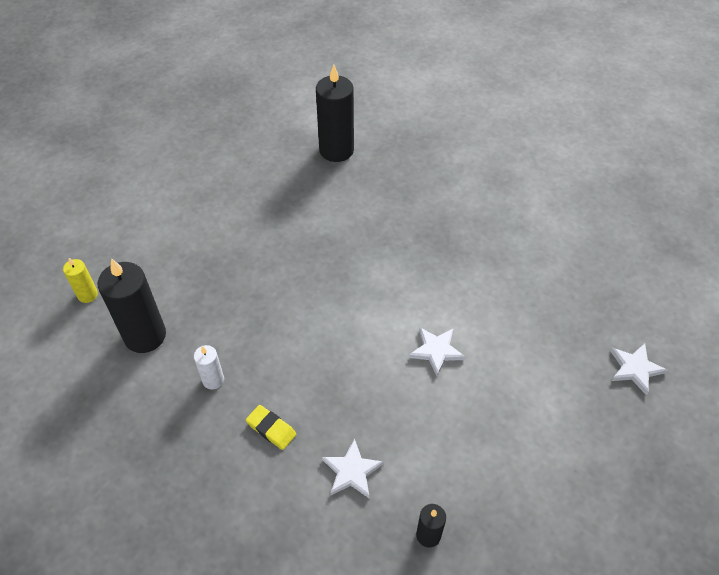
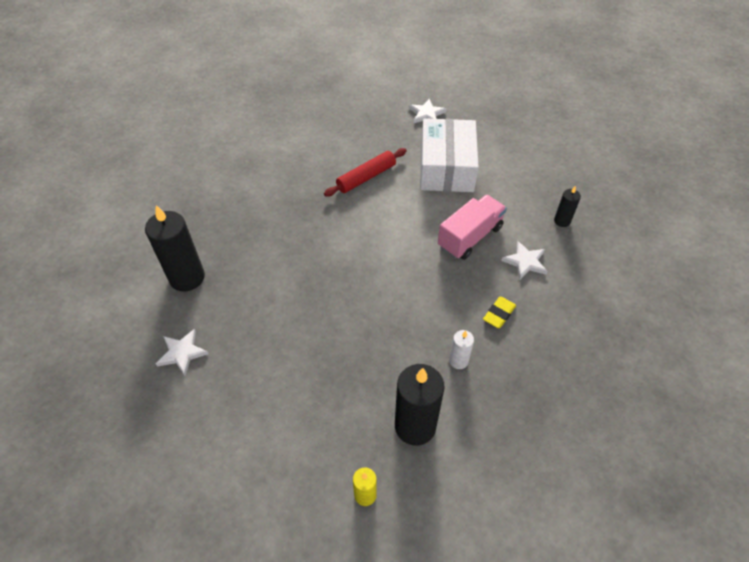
camera: 90 degrees left, 0 degrees up
(394, 407) = (470, 237): none -> pink truck
(436, 351) = (419, 211): white star -> white star (182, 353)
(492, 294) = (366, 177): none -> red rolling pin
(523, 388) = (446, 167): none -> white box

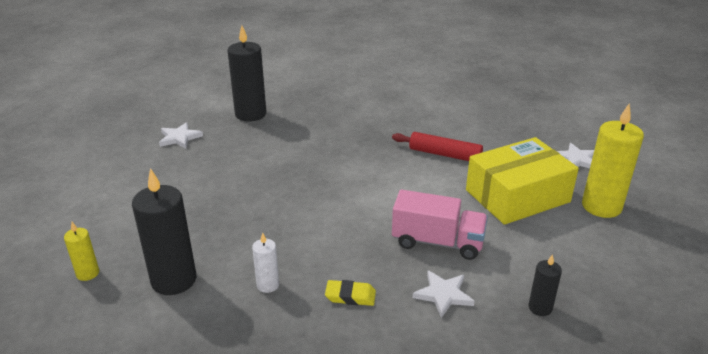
camera: 60 degrees right, 20 degrees down
(446, 167) = (517, 196): white box -> yellow box
(485, 135) = (601, 206): none -> yellow candle

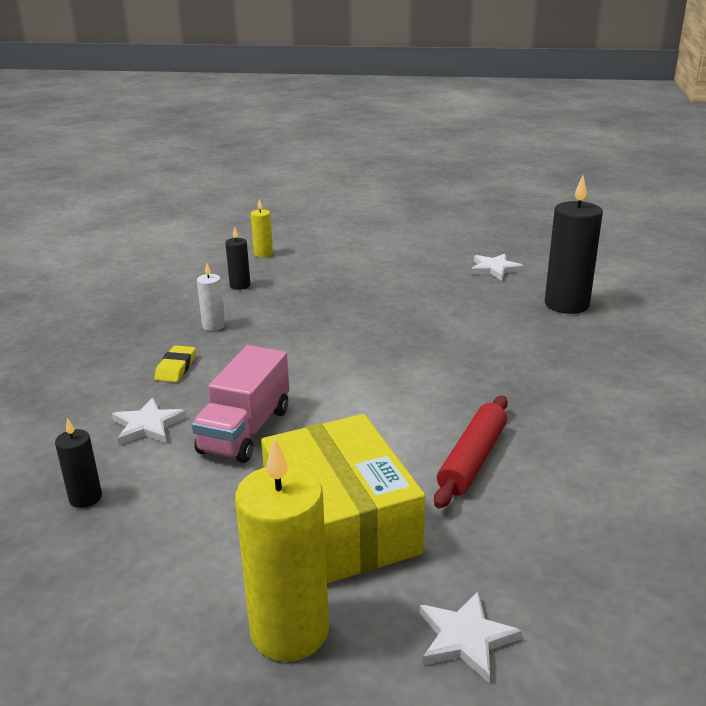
camera: 95 degrees right, 5 degrees down
(174, 280) = (240, 285): black candle -> black candle, size x0.50

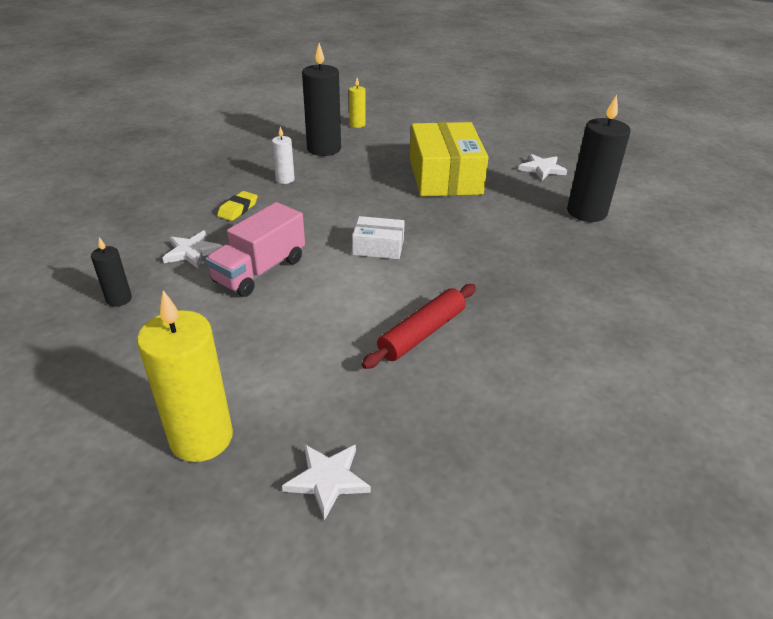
camera: 15 degrees right, 10 degrees up
(240, 285) = (324, 149): black candle -> black candle, size x1.99
(341, 523) = (288, 362): yellow box -> yellow box (445, 176)
(368, 379) = (378, 247): none -> white box

